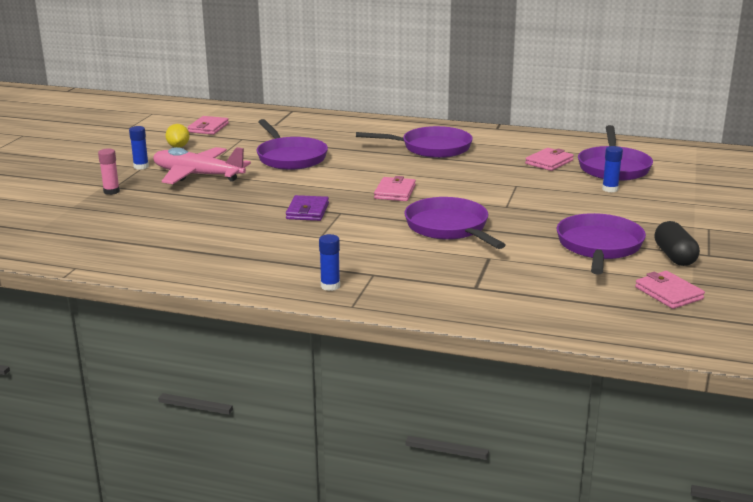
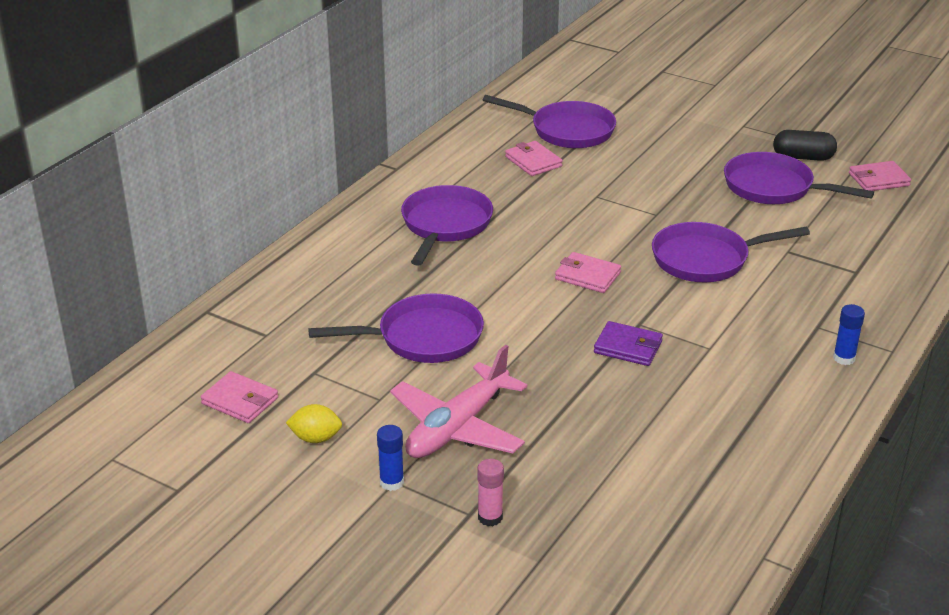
camera: 75 degrees left, 10 degrees up
(610, 189) = (628, 147): blue glue stick -> none

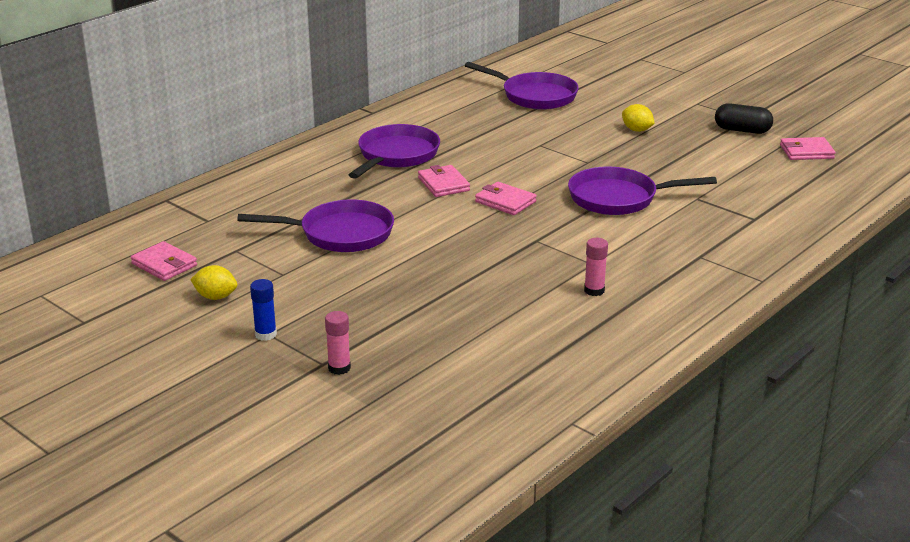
camera: 10 degrees right, 5 degrees down
(457, 427) = (340, 300): pink plane -> none
(533, 162) = (494, 116): pink wallet -> pink wallet (443, 184)
(628, 347) = (518, 256): purple wallet -> none
(693, 167) = (637, 130): none -> yellow lemon
(724, 383) = (594, 290): none -> pink glue stick
(774, 187) = (705, 150): purple pan -> none
(844, 358) = (714, 282): blue glue stick -> none

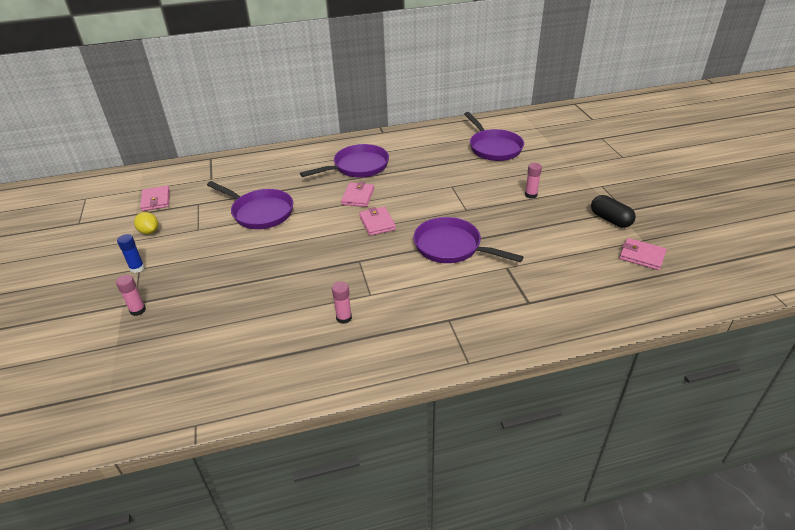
camera: 35 degrees right, 10 degrees up
(637, 130) = (531, 195): yellow lemon -> pink glue stick

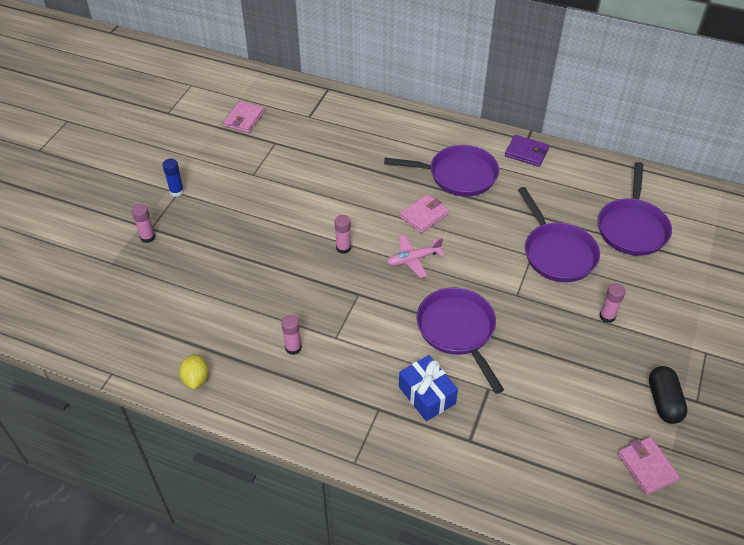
camera: 35 degrees right, 10 degrees up
(149, 231) = (213, 154): yellow lemon -> yellow lemon (196, 379)
(260, 212) = (319, 184): purple pan -> purple pan (557, 253)
(318, 240) = (343, 248): none -> pink glue stick
(377, 223) = (413, 259): pink wallet -> pink plane
(389, 138) = (526, 153): none -> purple wallet
(472, 293) = (427, 395): none -> blue gift

